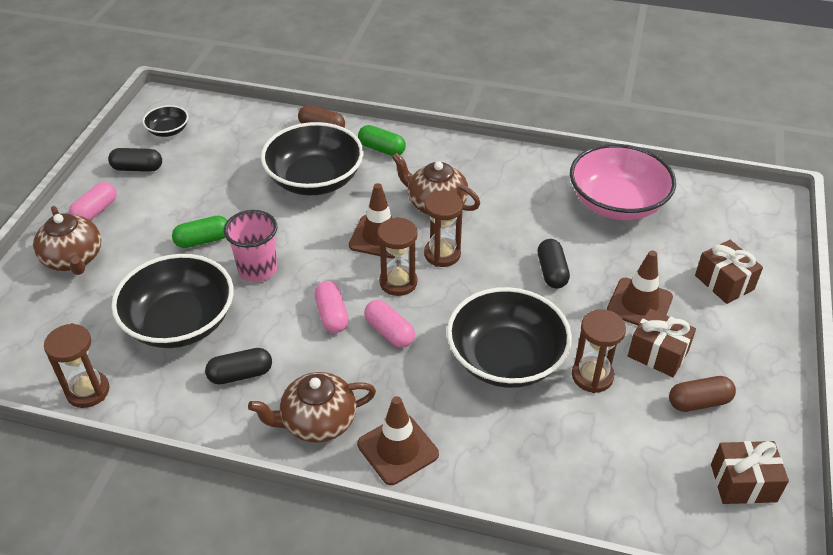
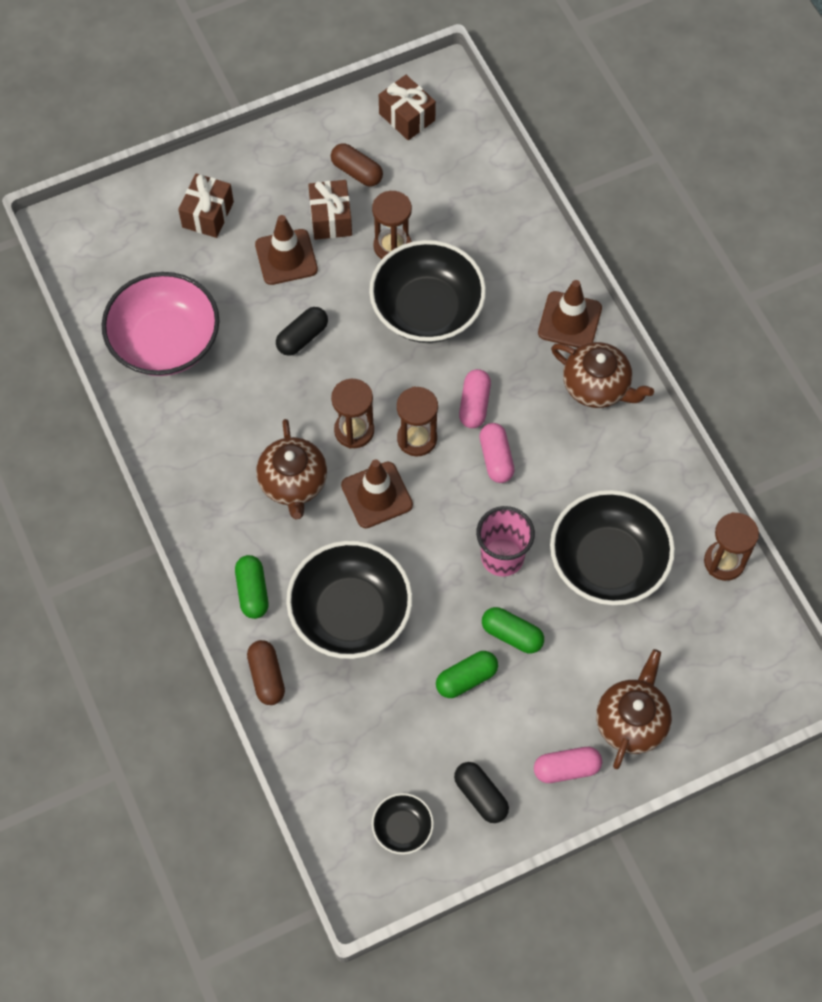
camera: 130 degrees left, 20 degrees up
(207, 203) = (466, 678): none -> green capsule
(240, 374) = (609, 472): black capsule -> none
(332, 315) = (496, 458): pink capsule -> pink capsule turned 45 degrees counterclockwise

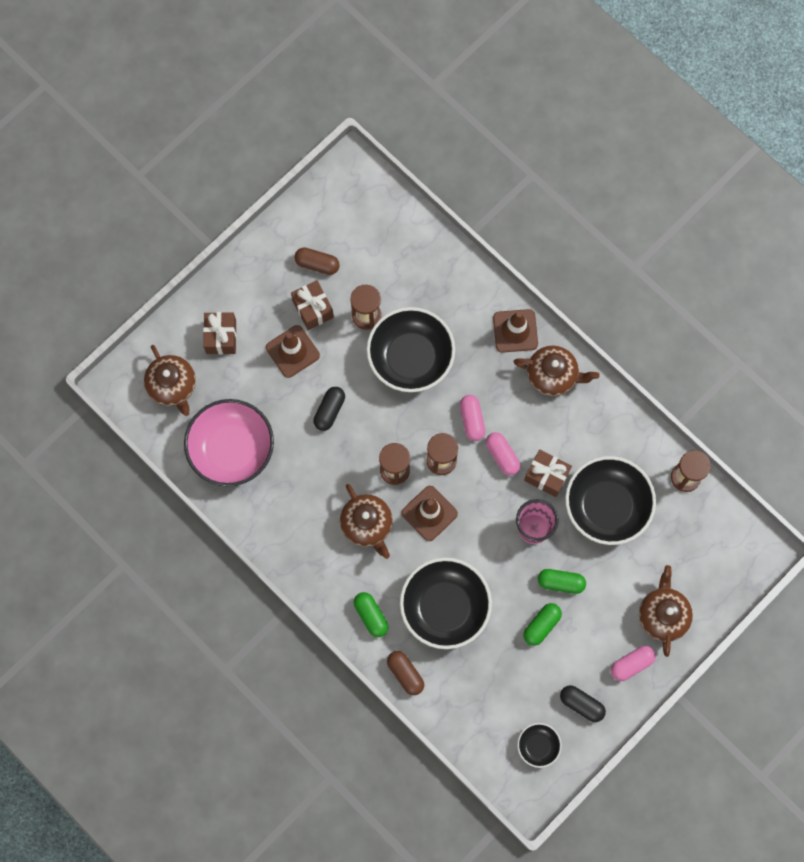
camera: 20 degrees left, 10 degrees up
(126, 250) = (173, 386): none -> brown teapot
(407, 117) = (336, 206): brown gift -> brown gift (546, 476)

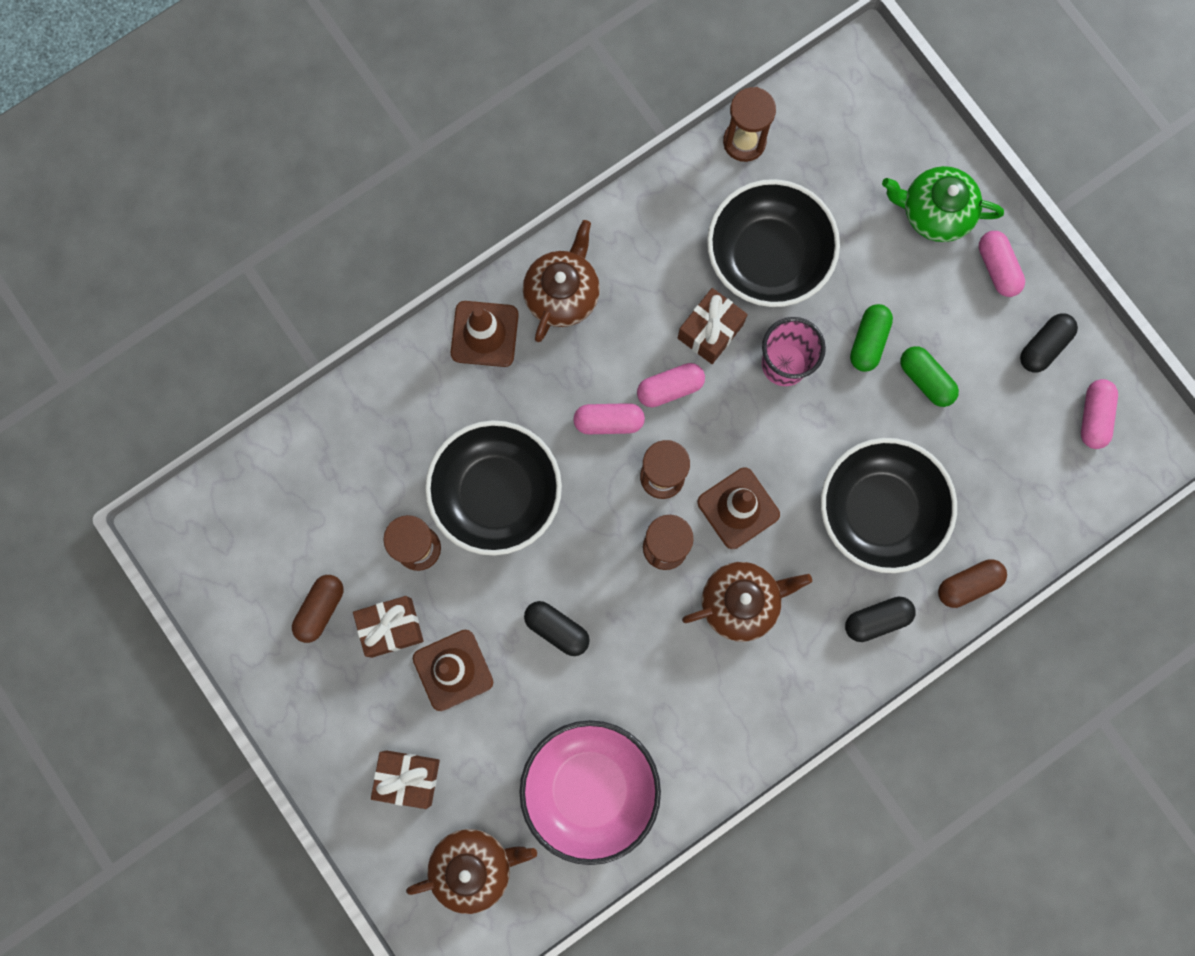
camera: 80 degrees left, 5 degrees up
(371, 616) = (877, 620): green capsule -> black capsule
(538, 746) = (1094, 417): black bowl -> pink capsule
(662, 615) = (934, 212): brown teapot -> green teapot

